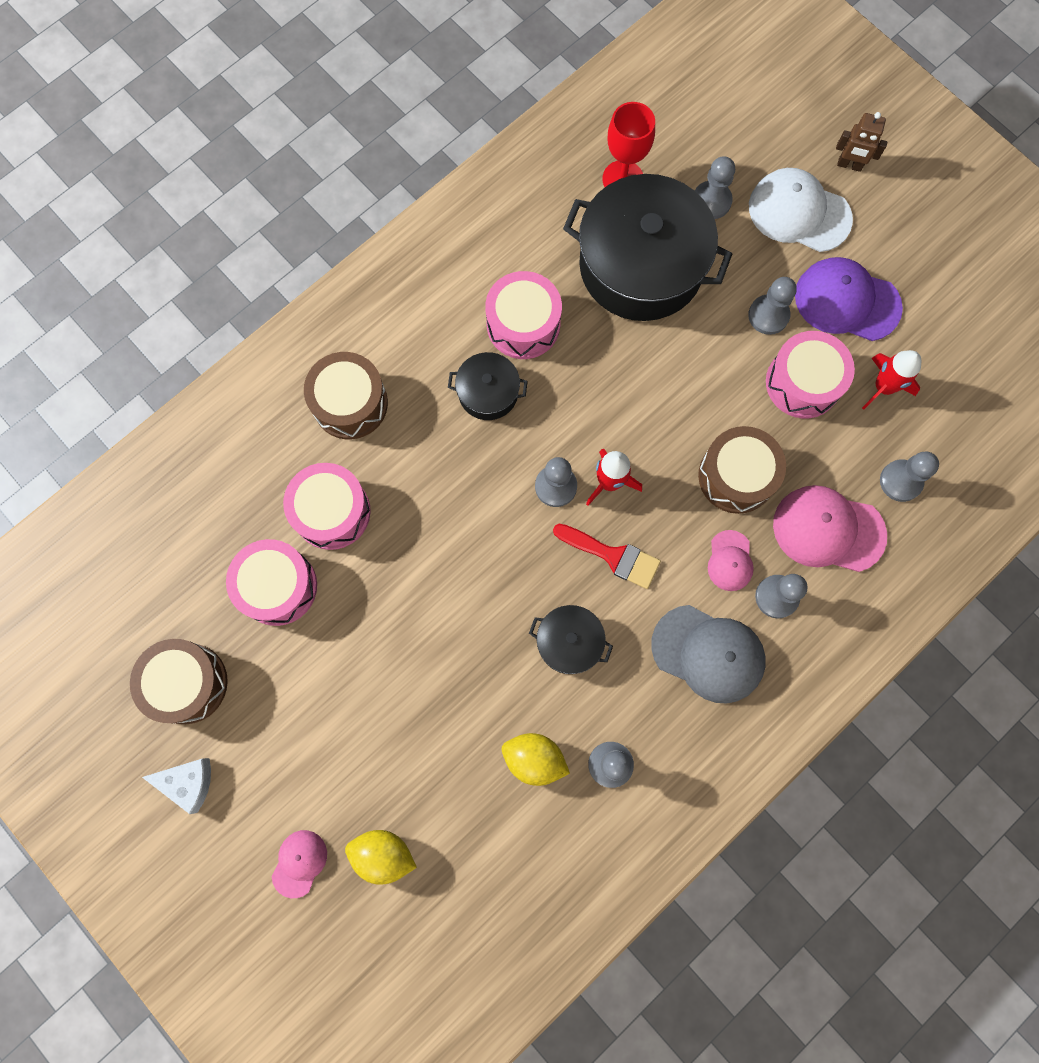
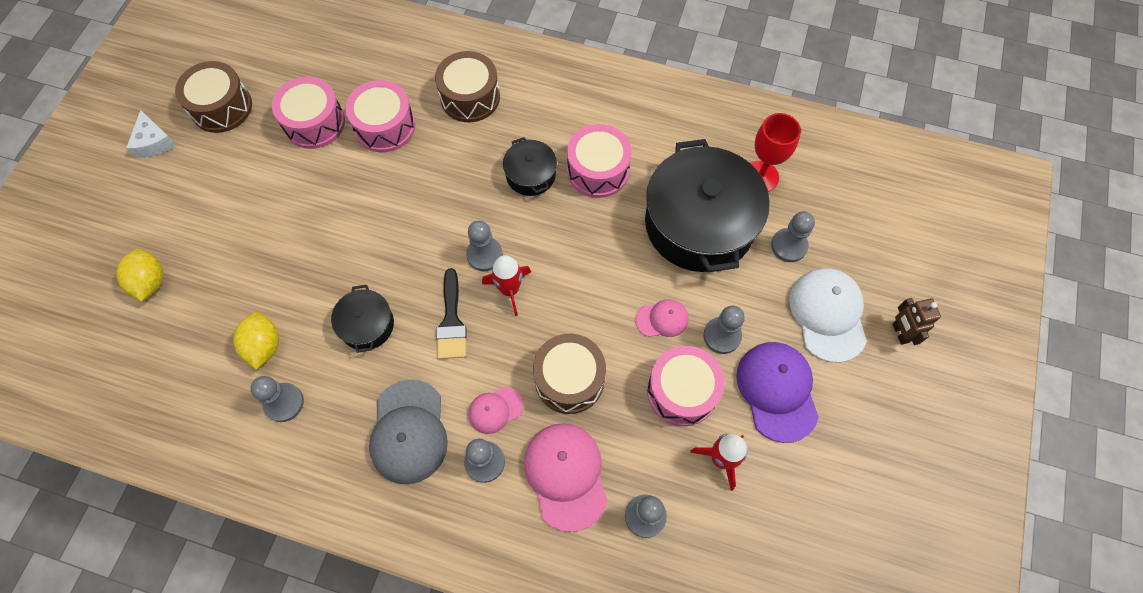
camera: 60 degrees right, 10 degrees down
(299, 863) = (123, 234): pink cap -> pink cap (662, 319)
(612, 556) = (451, 321): red brush -> black brush

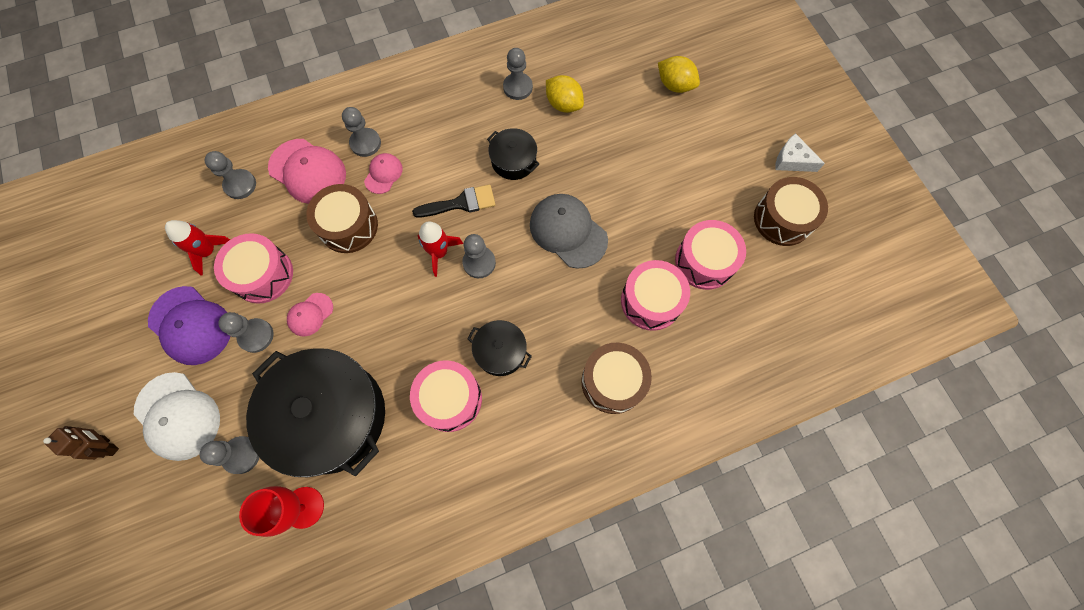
camera: 140 degrees right, 5 degrees up
(409, 431) = (427, 126): grey cap -> grey cap (568, 232)
(451, 321) = (460, 203): black brush -> black brush turned 120 degrees clockwise

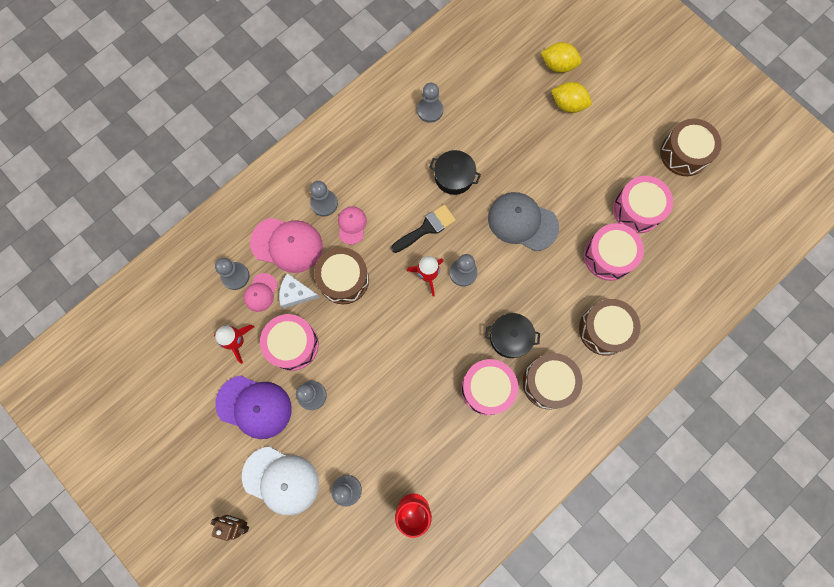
camera: 20 degrees left, 5 degrees up
(310, 314) = (347, 363): pink cap -> pink cap (261, 292)
(331, 416) = (401, 435): black pot -> none
(522, 418) = (548, 382): none -> brown drum
(563, 104) = (474, 113): yellow lemon -> yellow lemon (568, 104)
(792, 160) = (674, 101): white cheese -> white cheese (296, 293)

